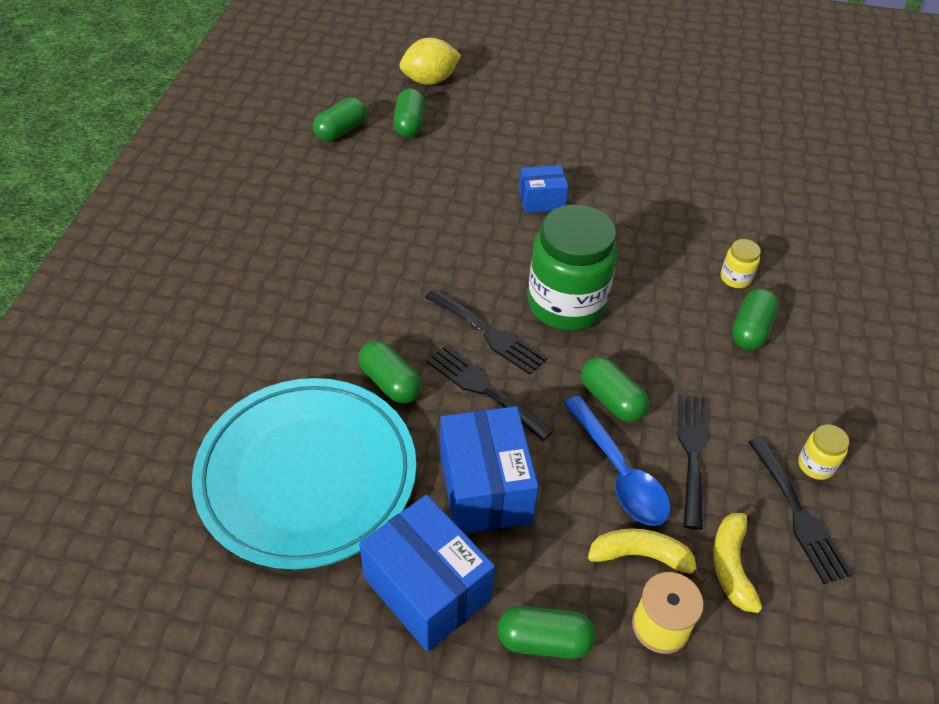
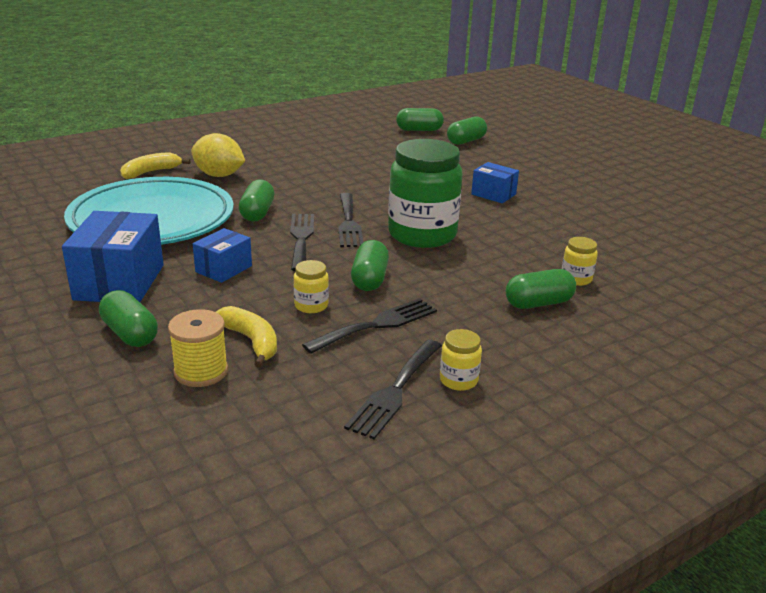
camera: 45 degrees right, 20 degrees down
(430, 80) = (514, 132): yellow lemon -> yellow lemon (219, 175)
(485, 488) = (223, 269): blue box -> blue box, size x0.57
(619, 472) = (311, 305): blue spoon -> yellow jar
(731, 564) = (299, 379): yellow banana -> yellow banana (151, 172)

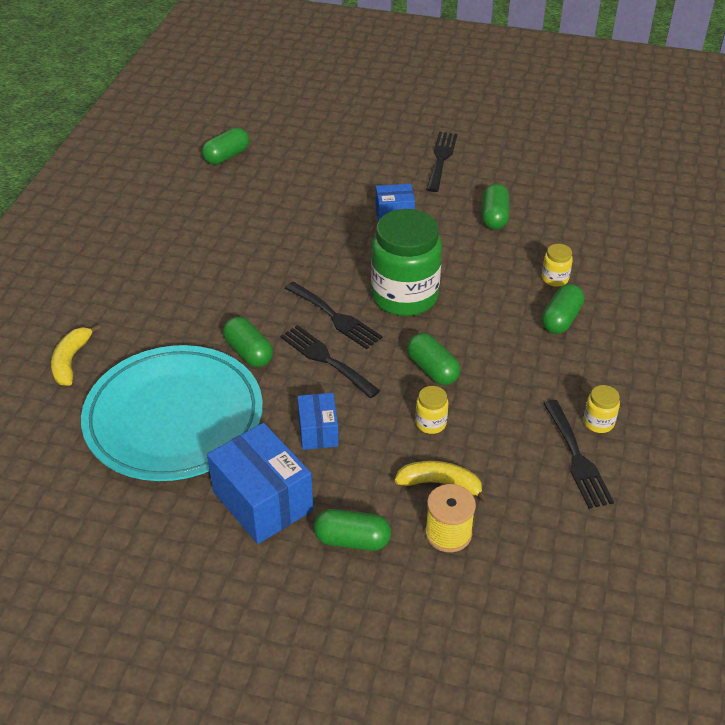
camera: 40 degrees left, 15 degrees up
(219, 175) = (142, 326): yellow lemon -> none
(377, 325) = (495, 410): black fork -> black fork (441, 158)
(466, 141) = (286, 151): green capsule -> green capsule (494, 217)

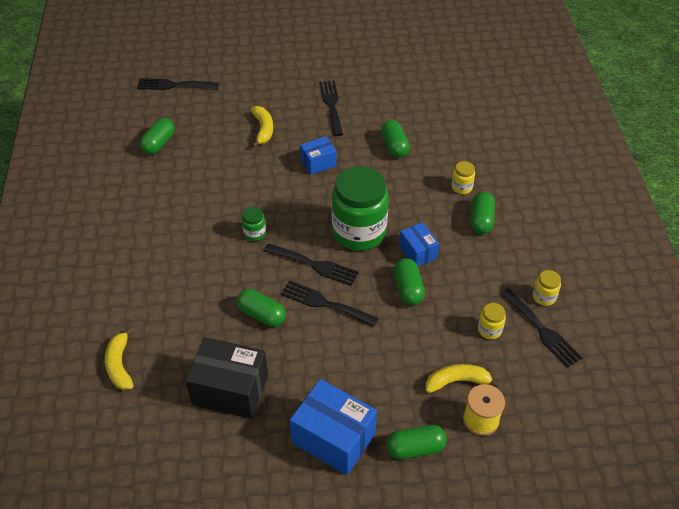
camera: 20 degrees left, 5 degrees up
(174, 418) = (230, 390): turquoise plate -> black box
(273, 102) = (174, 85): none -> black fork
(284, 268) = (254, 233): none -> green jar
(318, 431) = (347, 366): blue box -> blue box (417, 252)
(349, 167) = (263, 129): none -> yellow banana
(430, 423) = (427, 334): yellow jar -> yellow jar (489, 330)
(432, 369) = (408, 288): green capsule -> green capsule turned 45 degrees clockwise

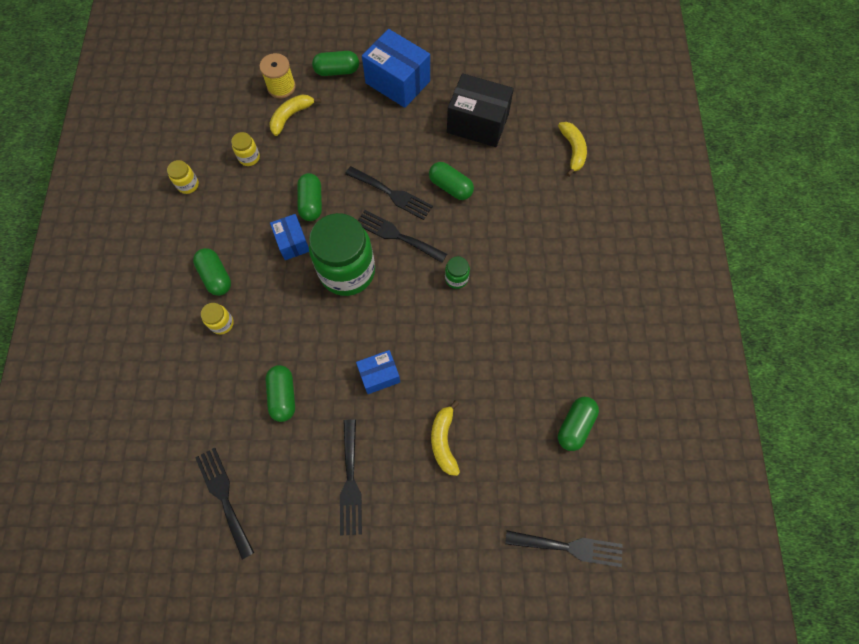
camera: 175 degrees left, 20 degrees up
(457, 381) = (291, 116): yellow banana -> yellow banana turned 135 degrees clockwise
(481, 220) = (216, 276): green capsule -> green capsule turned 45 degrees counterclockwise
(542, 330) = (203, 154): black fork -> black fork (224, 497)

